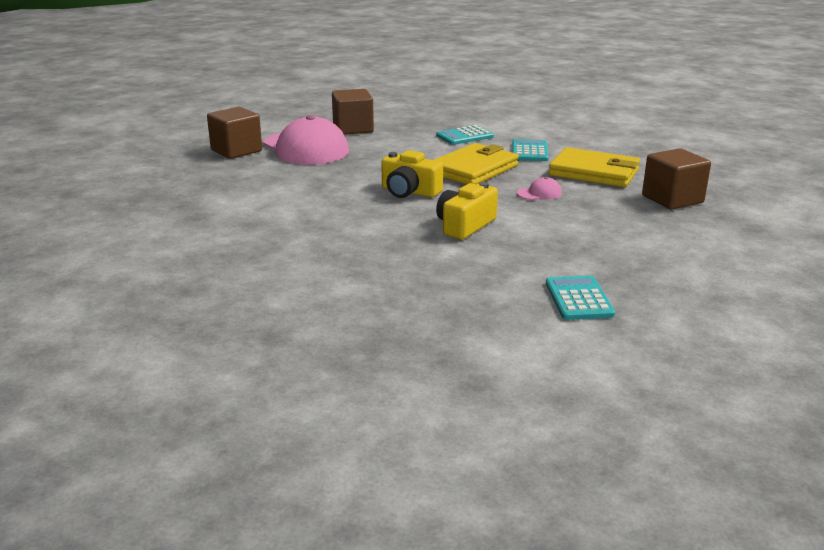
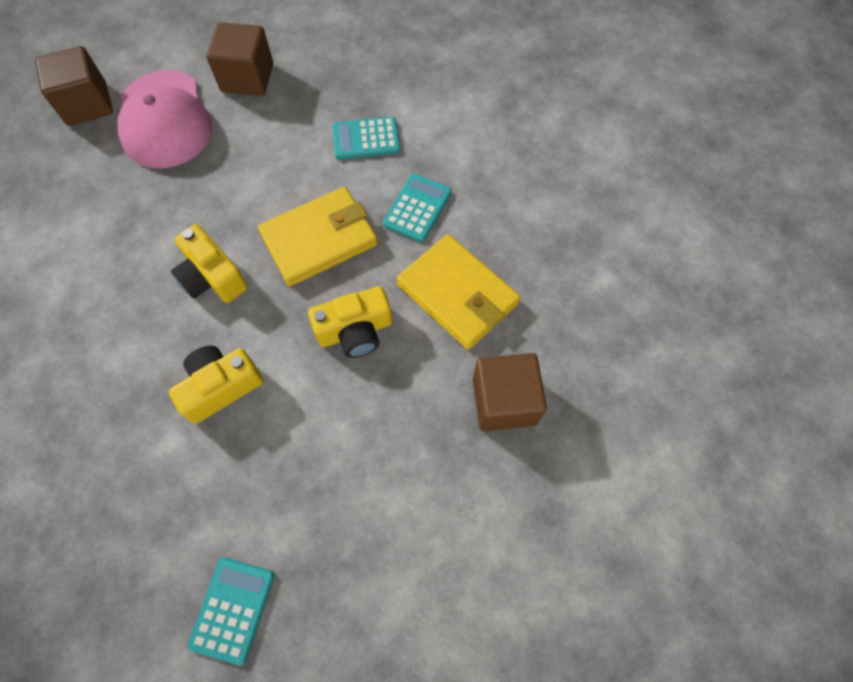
camera: 20 degrees right, 40 degrees up
(539, 193) = (355, 331): pink cap -> yellow camera

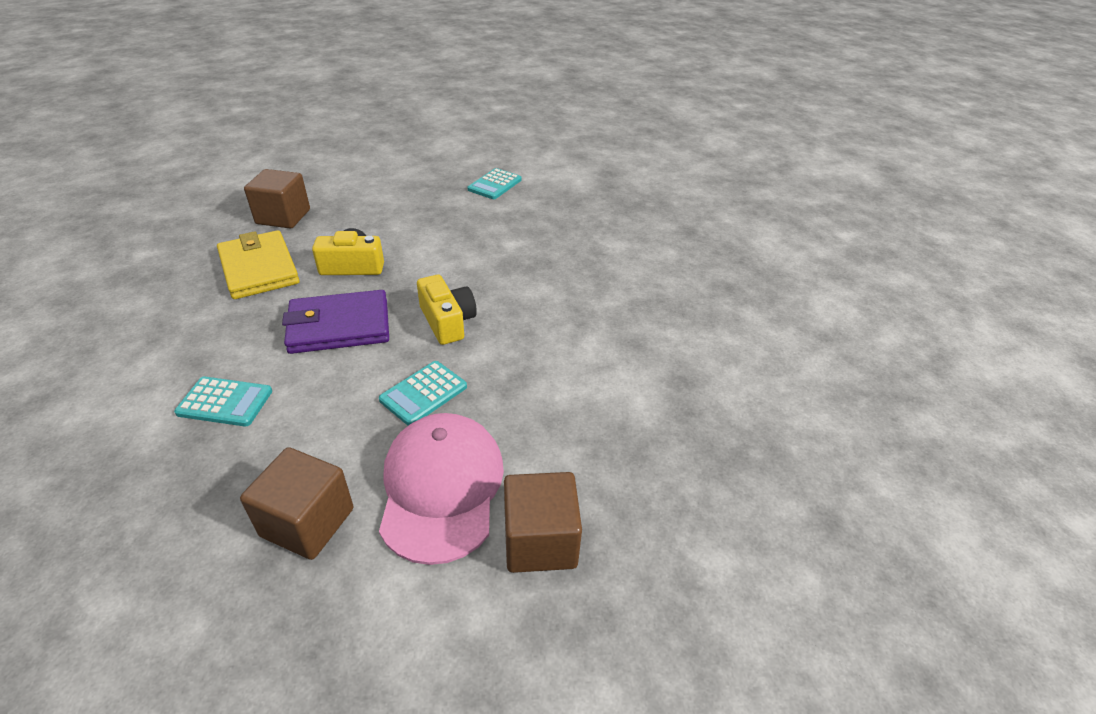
camera: 165 degrees left, 25 degrees down
(221, 387) = (467, 260): yellow camera -> none
(319, 239) = (339, 326): yellow wallet -> purple wallet
(417, 208) = (234, 329): turquoise calculator -> turquoise calculator (423, 393)

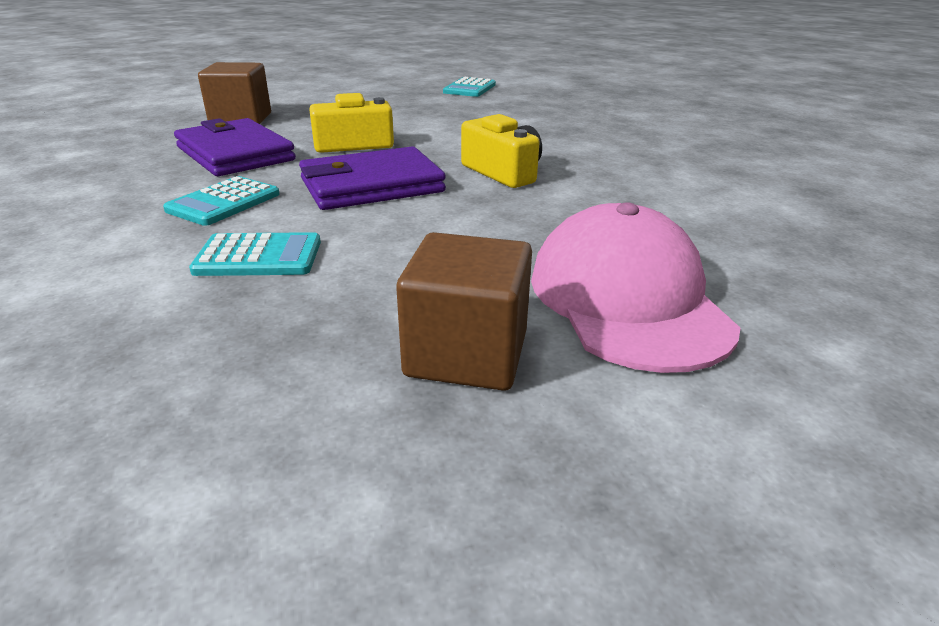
camera: 10 degrees left, 10 degrees down
(259, 268) = (235, 154): yellow wallet -> purple wallet
(423, 393) = (525, 225): turquoise calculator -> turquoise calculator (224, 202)
(540, 541) = (809, 331): brown cube -> none

